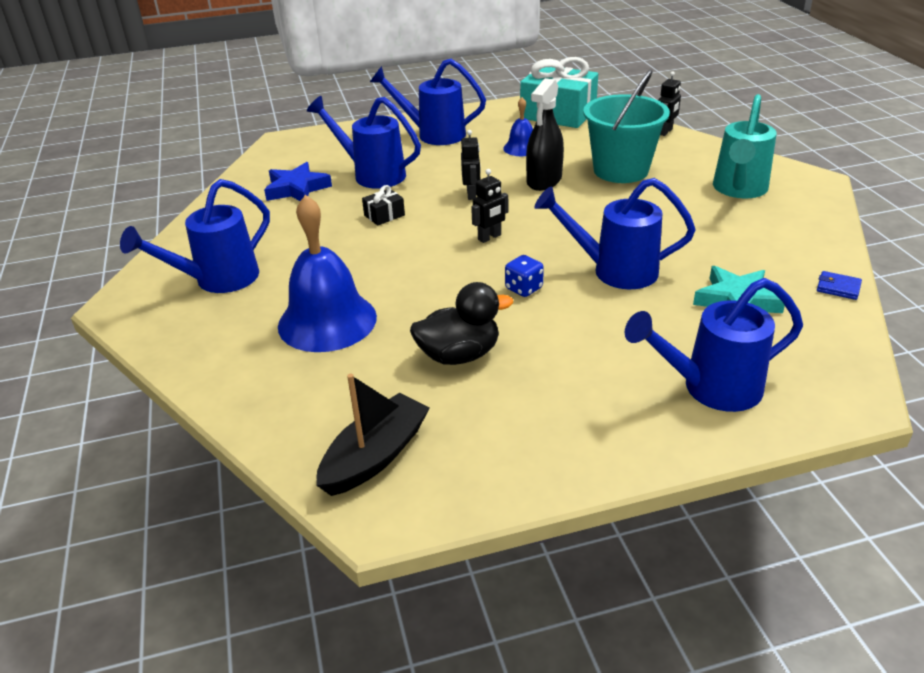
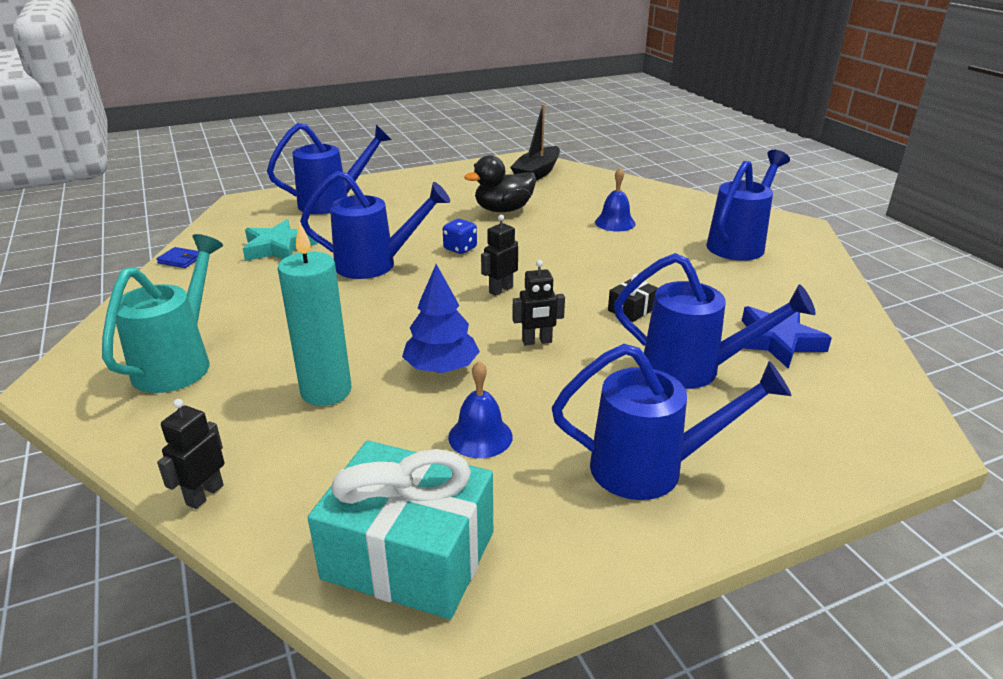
camera: 170 degrees right, 5 degrees down
(327, 321) = (615, 223): blue bell -> blue bell, size x0.51
(472, 194) = (537, 341): black robot -> black robot turned 90 degrees counterclockwise
(544, 180) = (441, 368): black spray bottle -> blue tree
(621, 170) = (326, 391): turquoise bucket -> turquoise candle

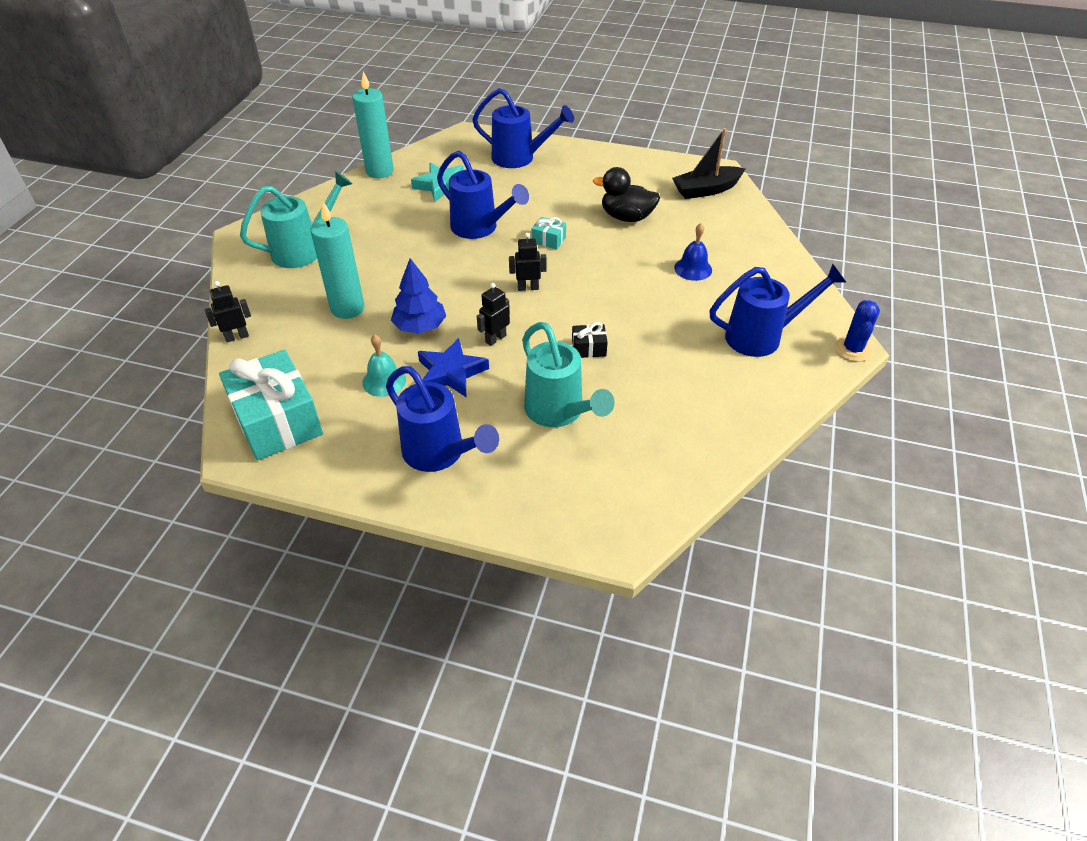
camera: 40 degrees right, 15 degrees up
(180, 260) = (379, 171): blue wallet -> turquoise candle
(460, 249) = (548, 240): blue dice -> turquoise gift
(480, 436) = (384, 381): blue bell -> turquoise bell
(537, 341) = (495, 339): black robot -> black robot turned 105 degrees clockwise
(693, 369) = (559, 412): blue watering can -> turquoise watering can
(777, 341) = (647, 427): blue star -> blue star (451, 373)
(805, 226) = (852, 349): none -> blue cactus

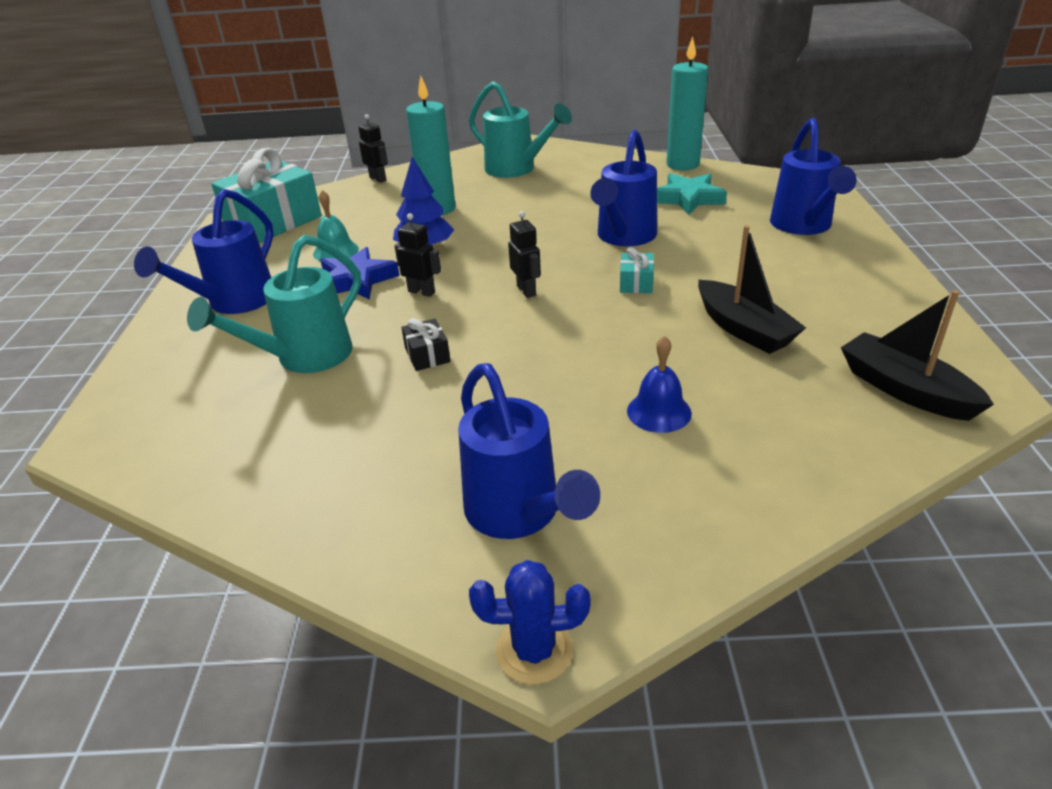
camera: 75 degrees right, 10 degrees down
(626, 217) = (743, 329): black duck -> black boat

